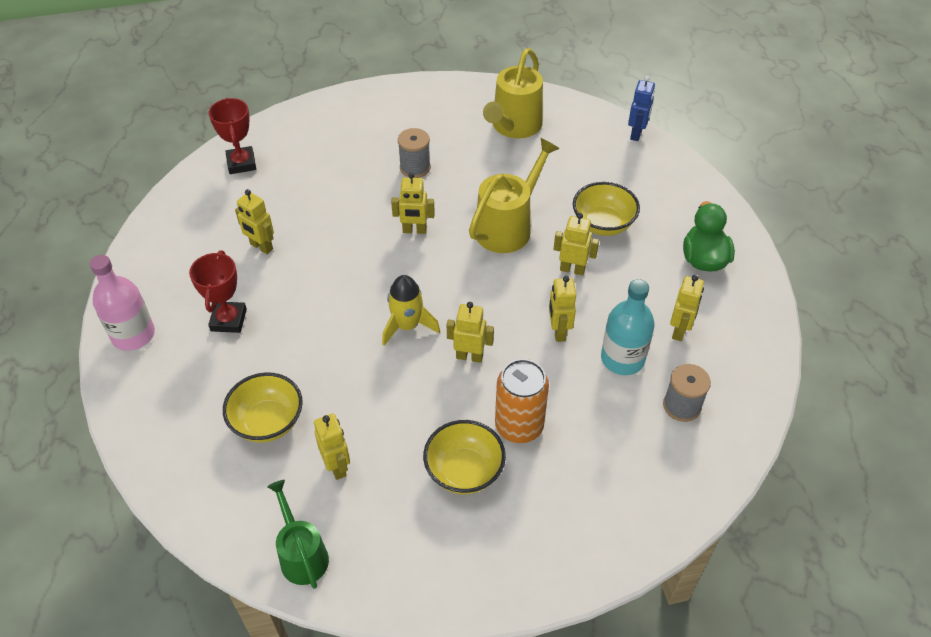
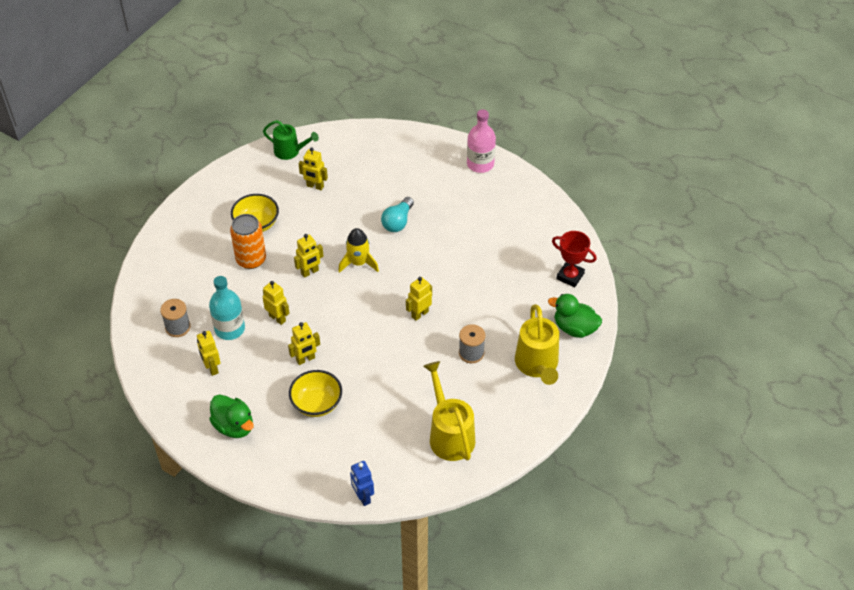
camera: 135 degrees right, 0 degrees up
(228, 320) = (447, 201): red trophy -> none
(261, 247) = (486, 243): yellow robot -> none
(268, 422) = (368, 179): yellow bowl -> none
(305, 125) = (574, 328): none -> green duck
(309, 339) = (398, 222): none -> turquoise light bulb
(508, 226) = (370, 358): yellow watering can -> yellow watering can (537, 365)

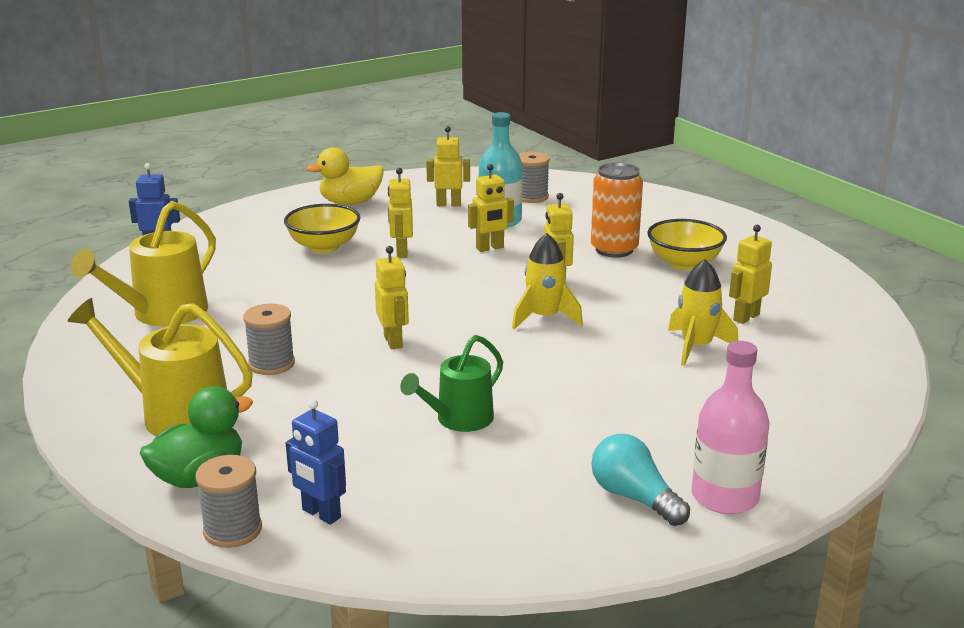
camera: 115 degrees right, 25 degrees down
(234, 426) = (350, 202): green duck -> yellow duck
(290, 151) = (846, 313): green watering can -> green watering can (458, 420)
(358, 197) = (696, 347): none -> yellow rocket
(398, 222) = (612, 368): turquoise light bulb -> turquoise light bulb (634, 497)
(449, 434) = (162, 314): yellow watering can -> yellow watering can turned 120 degrees clockwise
(570, 276) = (321, 514): red trophy -> blue robot
(597, 298) = (232, 530): none -> grey spool

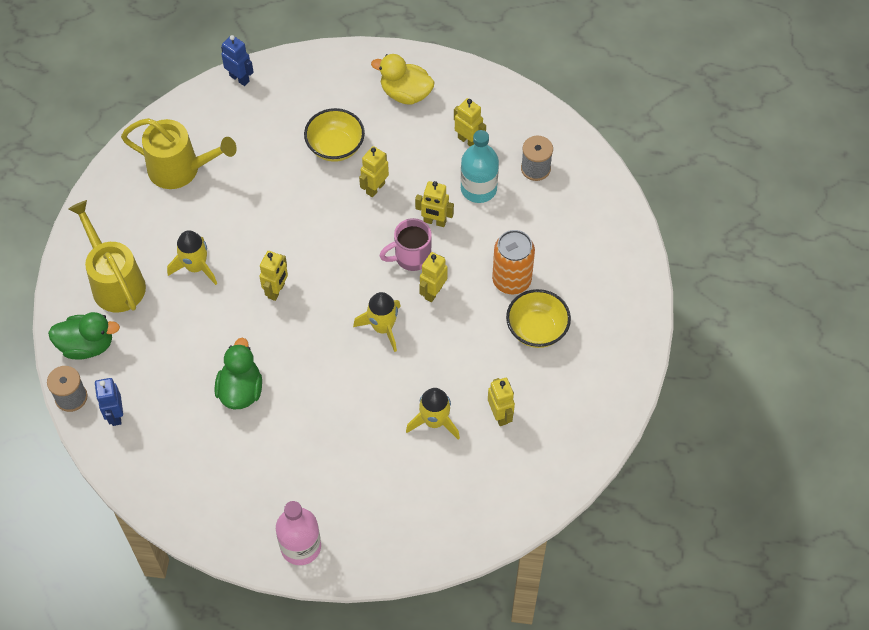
camera: 40 degrees right, 35 degrees up
(162, 314) = (181, 169): yellow watering can -> yellow watering can turned 150 degrees counterclockwise
(271, 364) = (196, 267): grey spool -> yellow rocket
(458, 420) = (240, 390): green watering can -> green duck
(501, 272) = (411, 257): none -> pink mug
(634, 497) = (259, 513): turquoise light bulb -> none
(746, 317) = (500, 415): yellow robot -> yellow robot turned 75 degrees clockwise

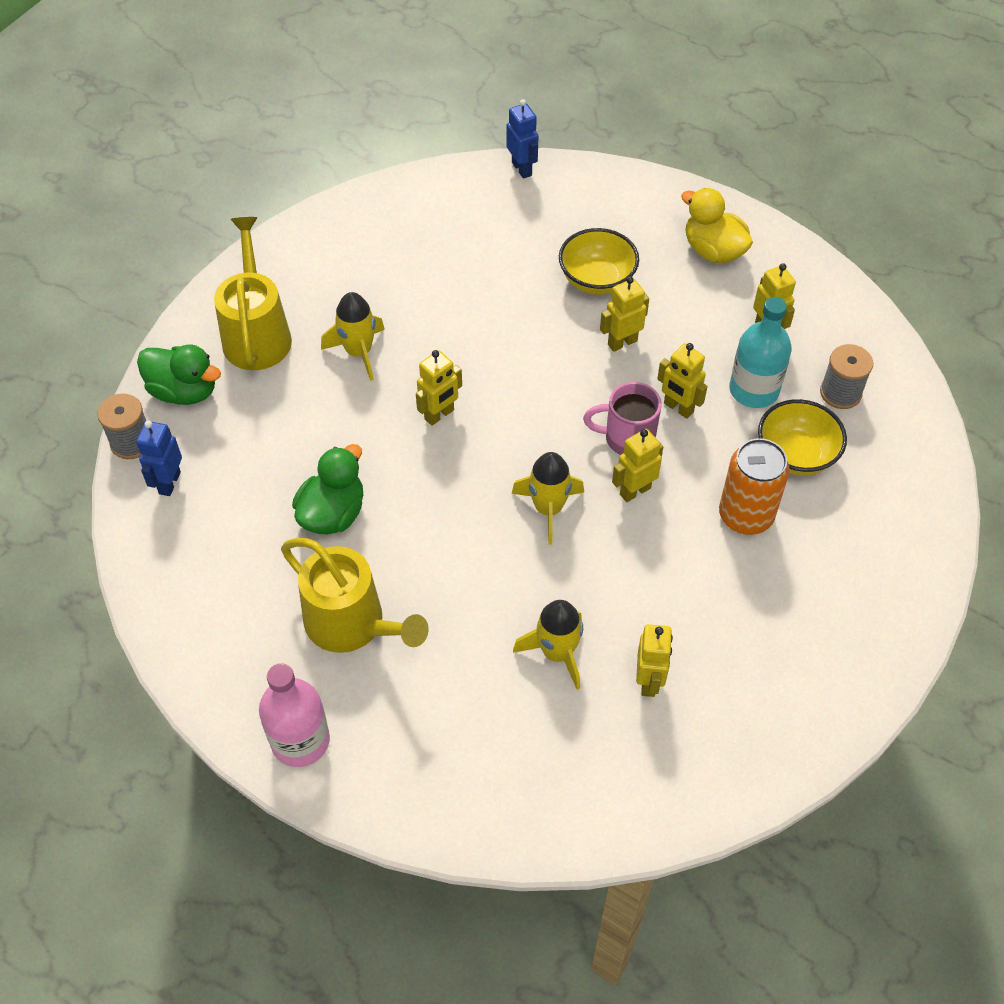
camera: 25 degrees right, 5 degrees down
(181, 169) = (401, 240): yellow watering can -> yellow watering can (353, 625)
(537, 329) = (751, 590): yellow bowl -> yellow bowl (795, 455)

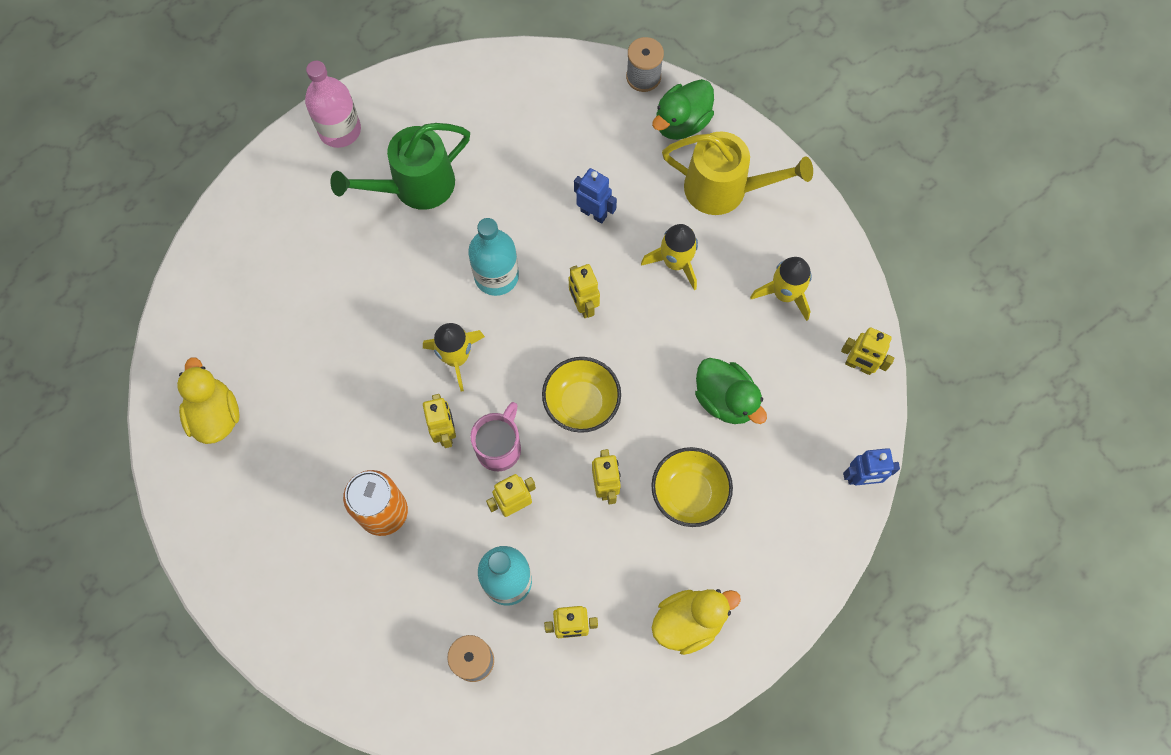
camera: 110 degrees right, 15 degrees up
(169, 483) = (593, 94): blue robot -> blue robot (594, 213)
(333, 514) = (518, 199): green duck -> green duck (725, 400)
(353, 625) = (414, 186): yellow watering can -> green watering can
(437, 503) = (496, 276): none -> turquoise bottle
(557, 653) = (328, 317): yellow rocket -> yellow rocket (784, 294)
(649, 681) = (276, 373): yellow robot -> yellow robot (858, 365)
(728, 725) = (215, 415): none -> yellow duck
(795, 455) = (424, 584): yellow bowl -> yellow bowl (581, 403)

